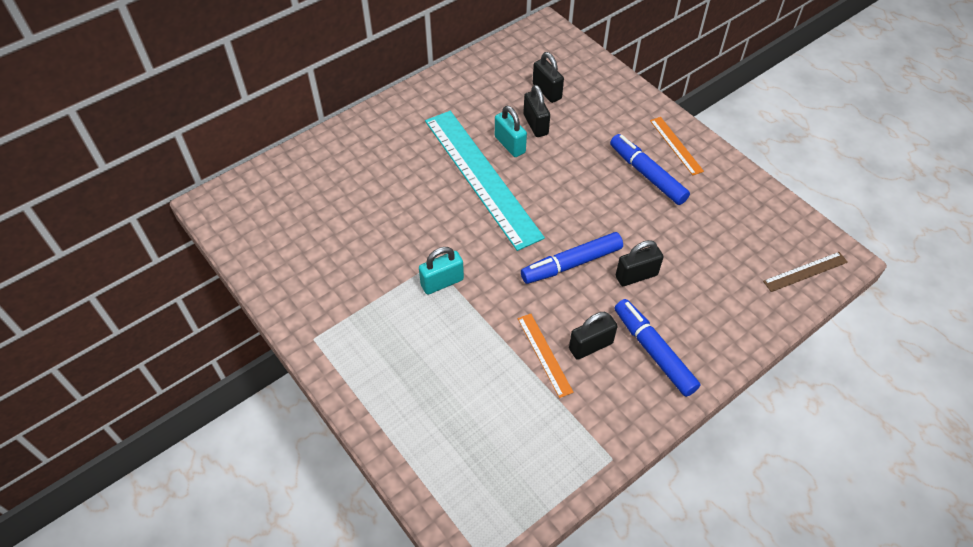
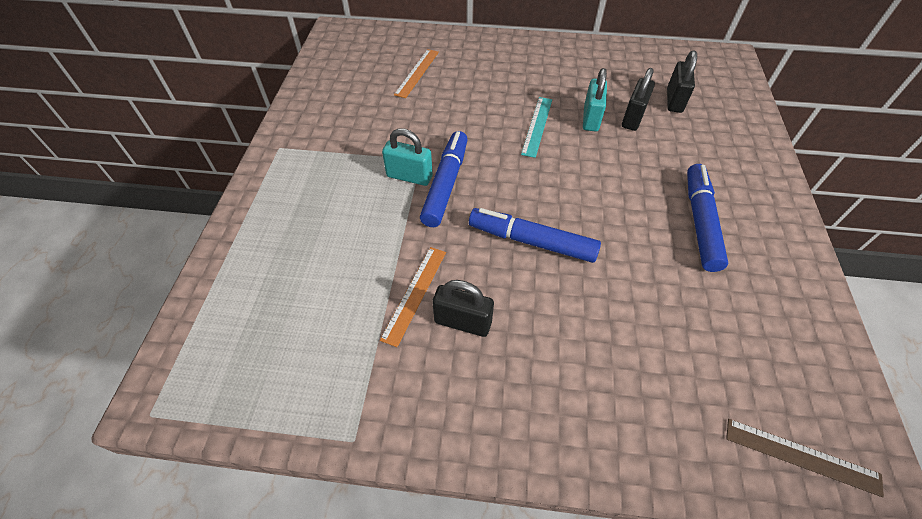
camera: 45 degrees right, 0 degrees up
(481, 177) = (537, 126): turquoise ruler -> turquoise ruler, size x0.43
(636, 275) = (582, 298): black padlock -> none
(653, 351) = (516, 380): blue marker -> blue marker (446, 184)
(676, 145) = (764, 218): orange ruler -> orange ruler (417, 73)

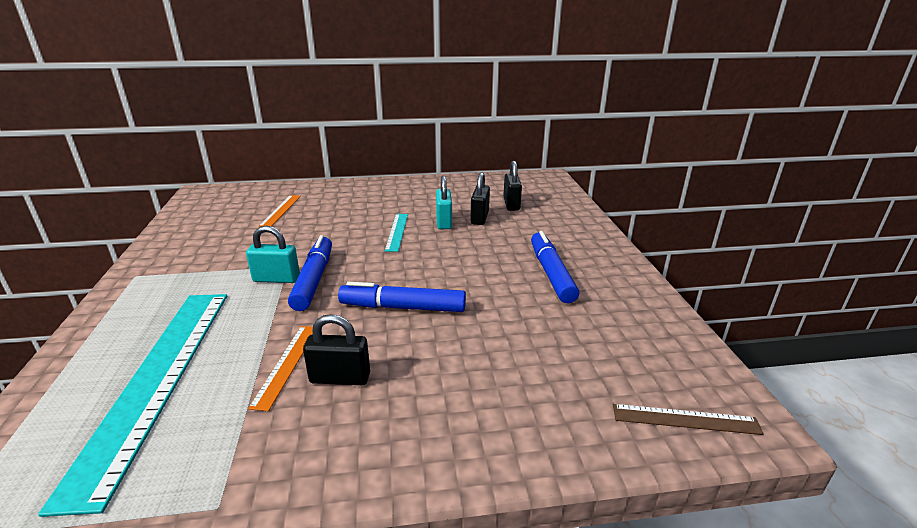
camera: 15 degrees left, 25 degrees down
(302, 286) = (157, 379): none -> turquoise ruler

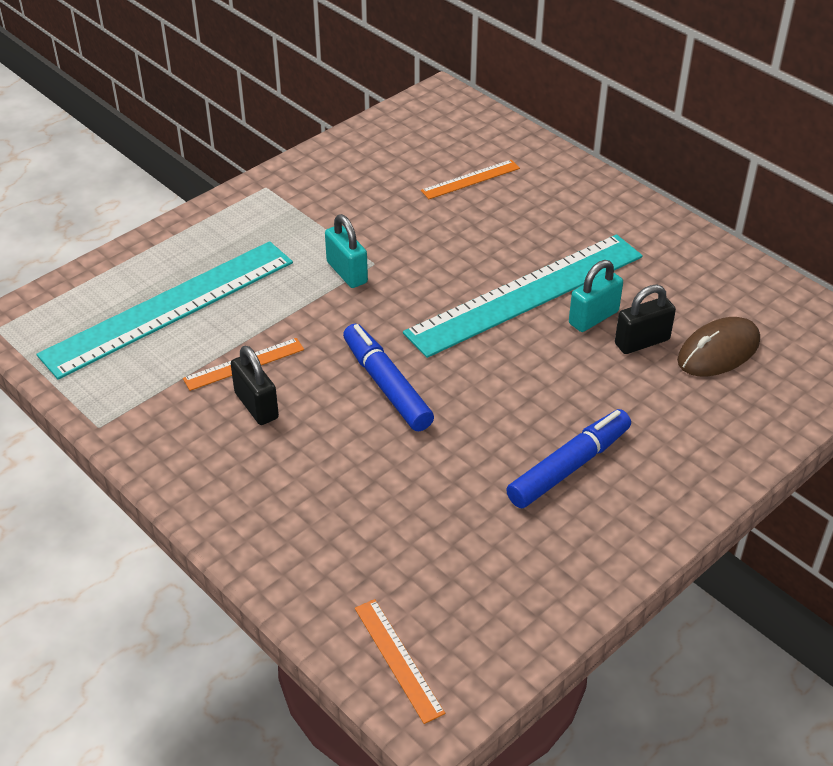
camera: 55 degrees right, 15 degrees up
(314, 279) = (371, 297): blue marker -> none
(397, 231) = (526, 294): turquoise ruler -> turquoise ruler, size x2.30
(511, 204) = (718, 351): black padlock -> brown mouse
(685, 419) = (398, 659): brown ruler -> orange ruler

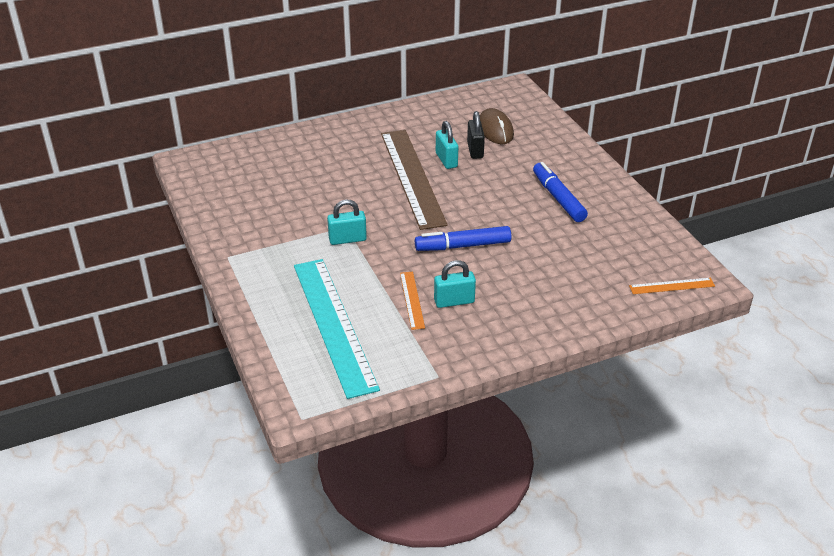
camera: 70 degrees left, 5 degrees down
(256, 406) = (454, 301): black padlock -> turquoise padlock
(470, 179) = (287, 170): orange ruler -> none
(526, 294) = (412, 177): turquoise ruler -> brown ruler

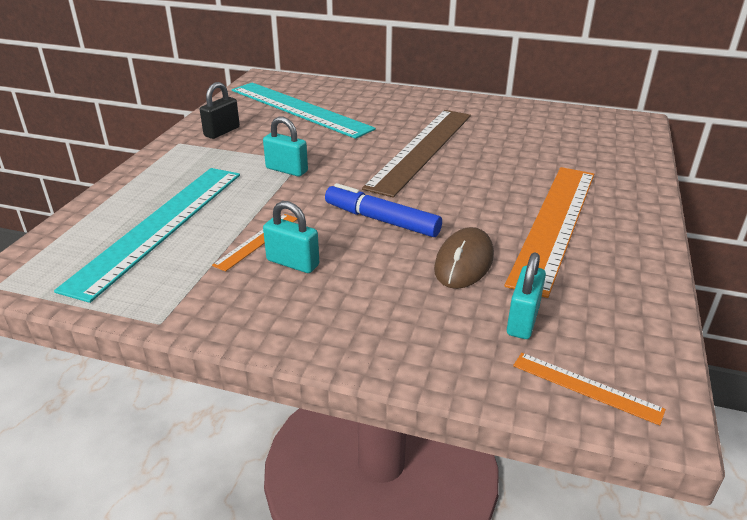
camera: 40 degrees right, 5 degrees down
(269, 180) = (299, 109): none -> turquoise ruler
(446, 160) = (476, 149): turquoise padlock -> turquoise padlock (522, 320)
(475, 150) = (518, 152): black padlock -> black padlock (222, 132)
(495, 129) = (566, 144): brown mouse -> brown mouse (464, 262)
(558, 198) = (555, 224): blue marker -> orange ruler

